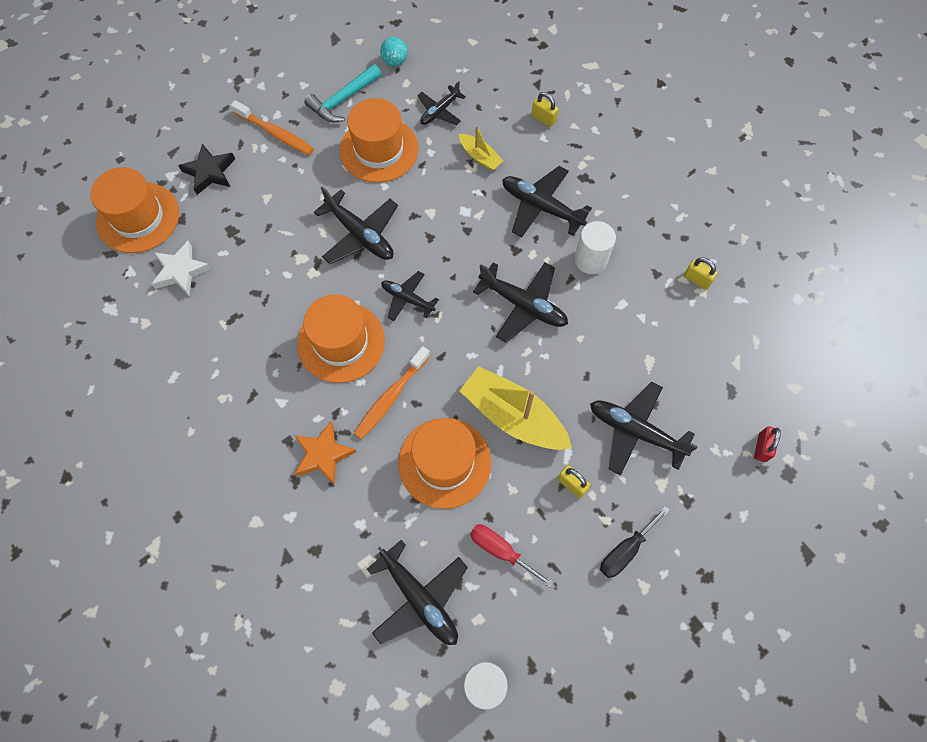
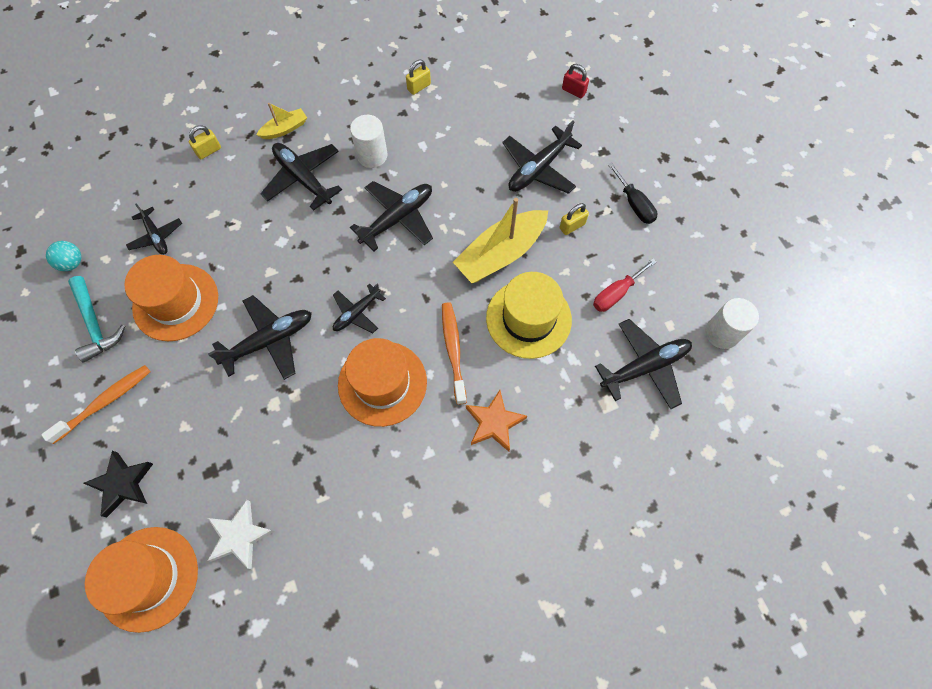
camera: 75 degrees left, 0 degrees up
(390, 397) = (453, 350): orange toothbrush -> orange toothbrush turned 150 degrees counterclockwise
(444, 462) = (528, 319): orange hat -> yellow hat
(480, 157) = (226, 214): yellow boat -> yellow boat (285, 129)
(541, 207) = (303, 178): black plane -> black plane turned 90 degrees clockwise

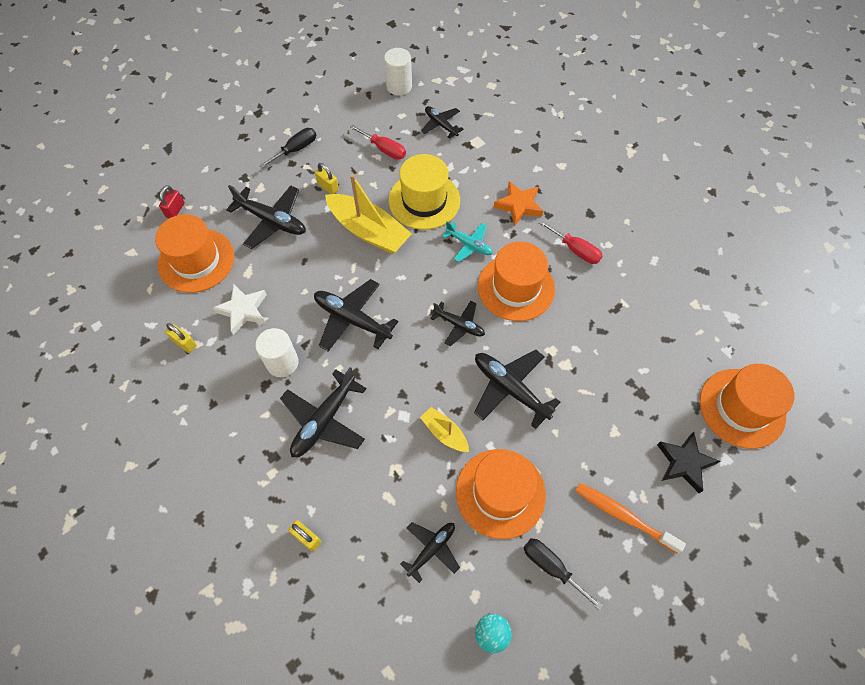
camera: 105 degrees left, 5 degrees down
(95, 324) = (551, 567): turquoise hammer -> black screwdriver
(240, 536) = (679, 351): white star -> white star (243, 310)
(285, 129) = (261, 462): yellow boat -> yellow boat (444, 433)
(411, 468) = (575, 250): none -> red screwdriver
(453, 350) = (469, 245): orange toothbrush -> turquoise plane
(507, 102) = (196, 260): none -> orange hat
(645, 367) = (441, 125): black plane -> black plane, size x0.62

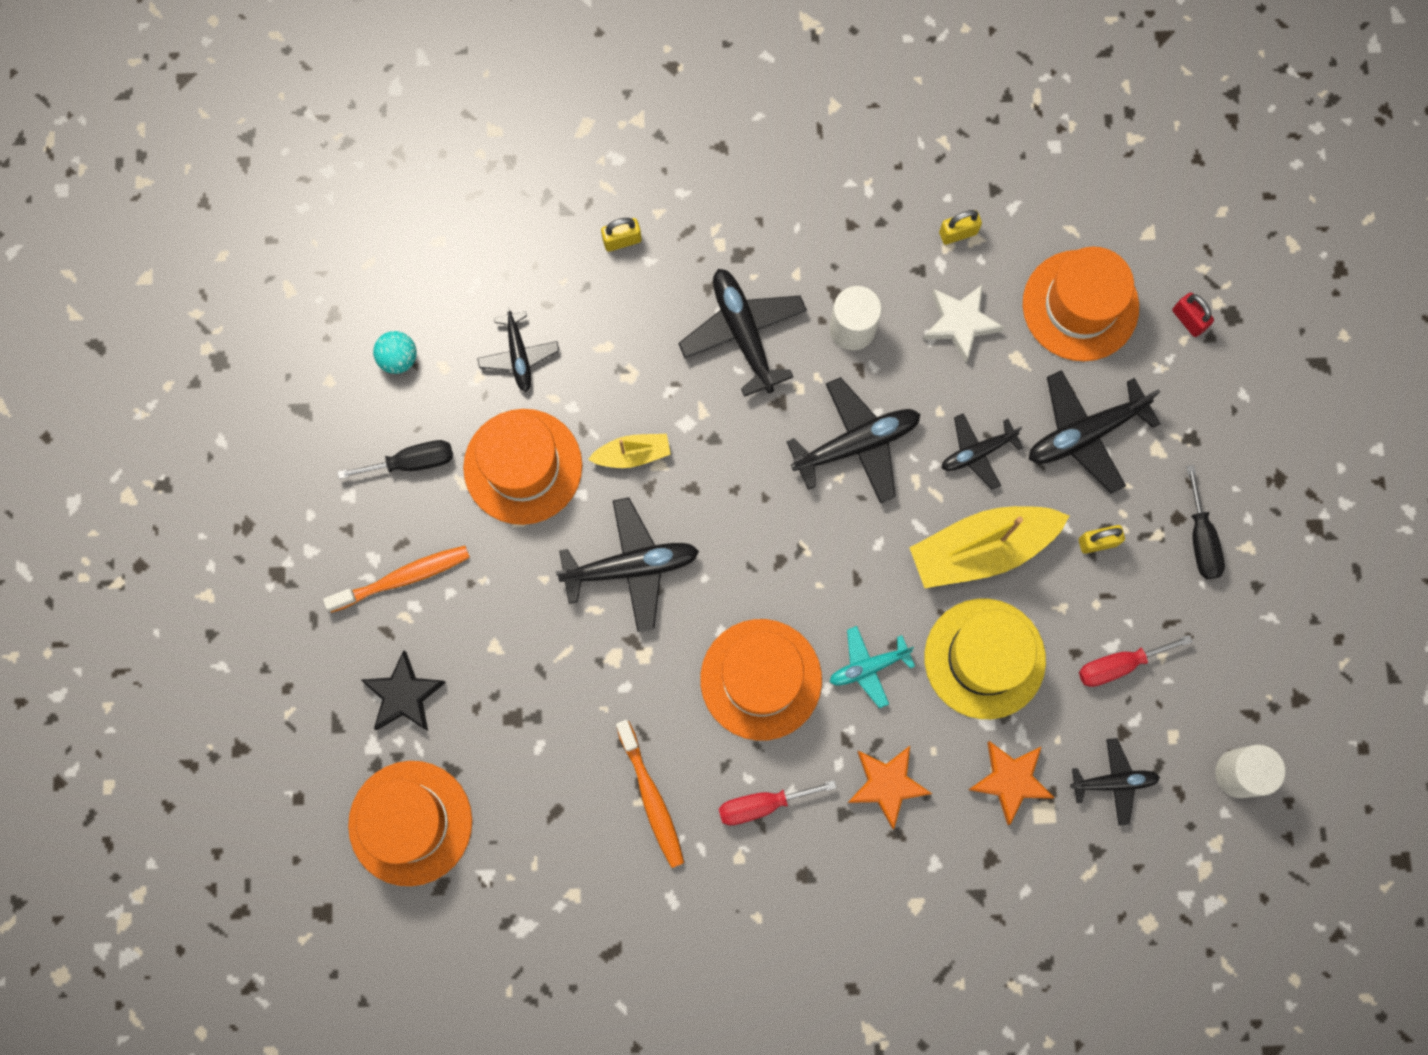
camera: 125 degrees right, 15 degrees up
(459, 325) = (757, 568): black plane -> black plane (977, 452)
(473, 161) = (1010, 780): none -> orange star
(618, 299) = (651, 798): none -> orange toothbrush

